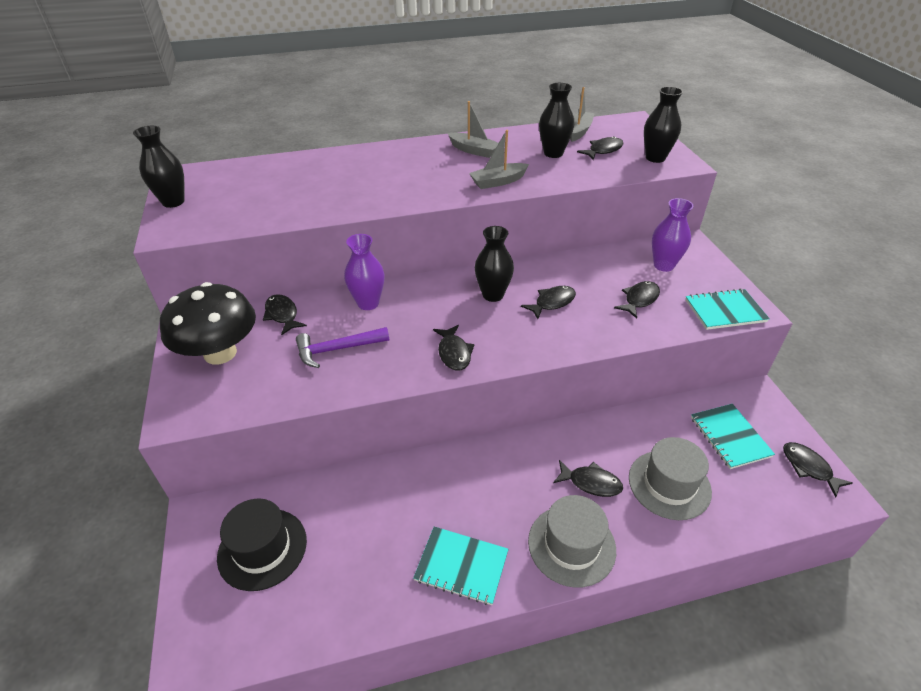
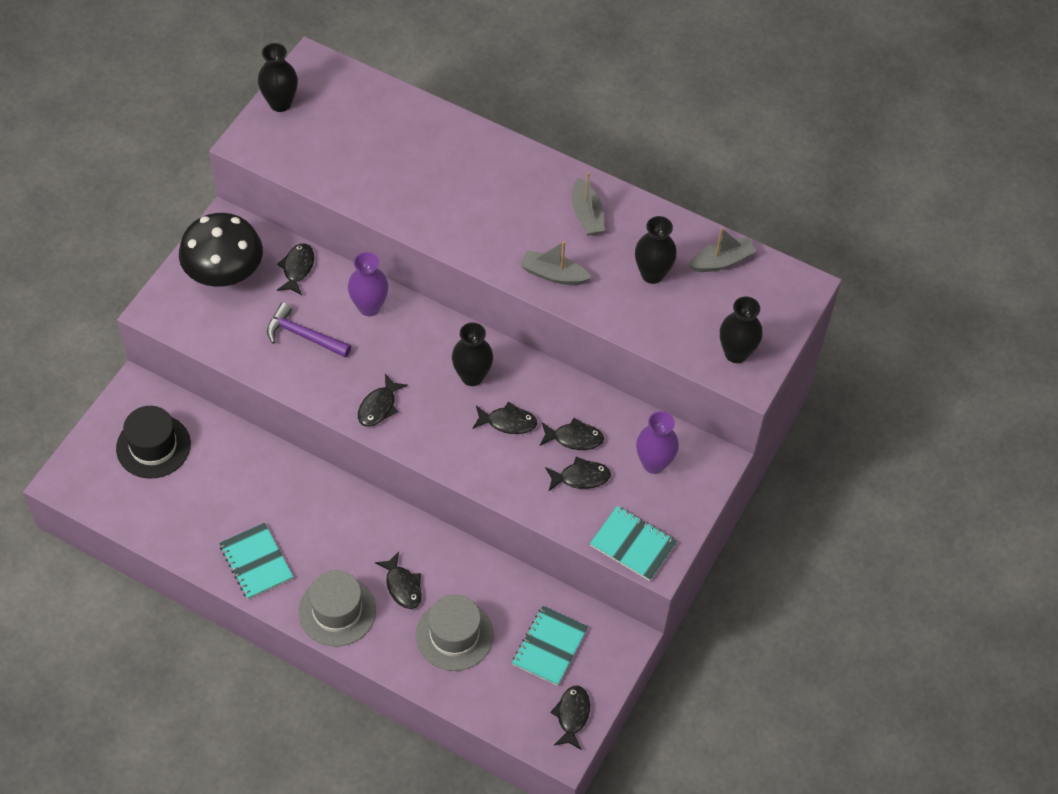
camera: 40 degrees right, 15 degrees up
(603, 150) = (704, 306): black fish -> black fish (574, 438)

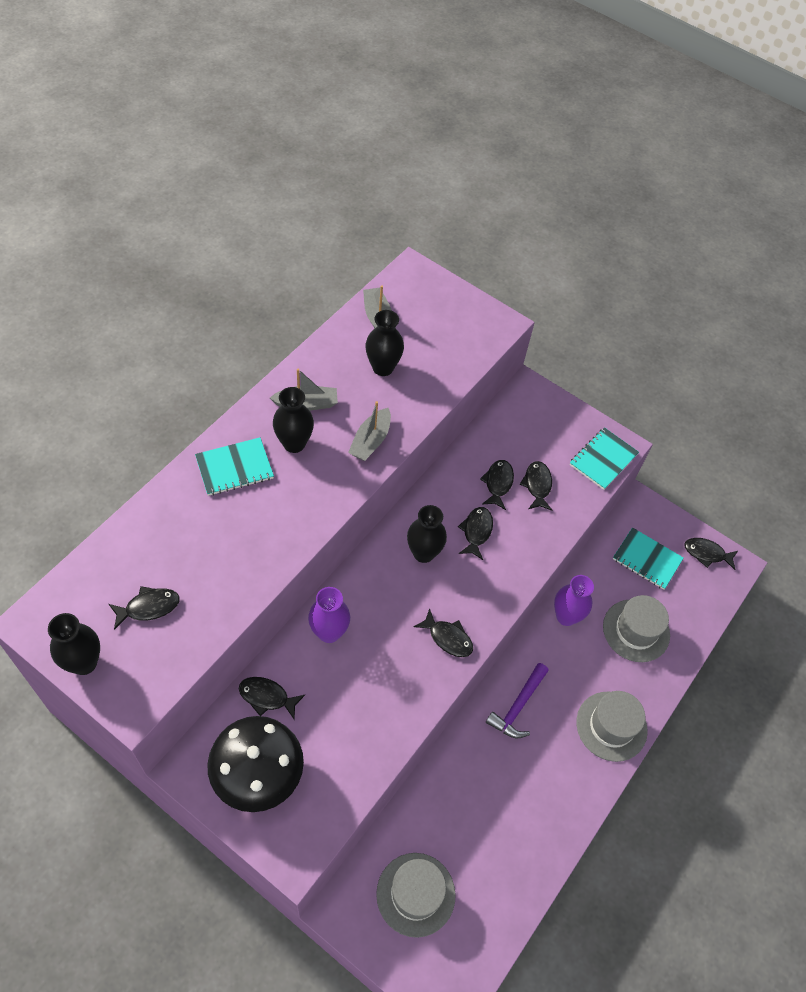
camera: 85 degrees left, 0 degrees up
(153, 446) = (415, 894): black hat -> grey hat
(256, 562) = (558, 796): turquoise notebook -> turquoise notebook (234, 468)
(304, 335) = (354, 699): purple hammer -> purple hammer (518, 706)
(402, 586) = (588, 666): black fish -> black fish (148, 607)
(654, 463) = (527, 431): purple vase -> purple vase (566, 616)
(736, 353) = (474, 327): black vase -> black vase (294, 443)

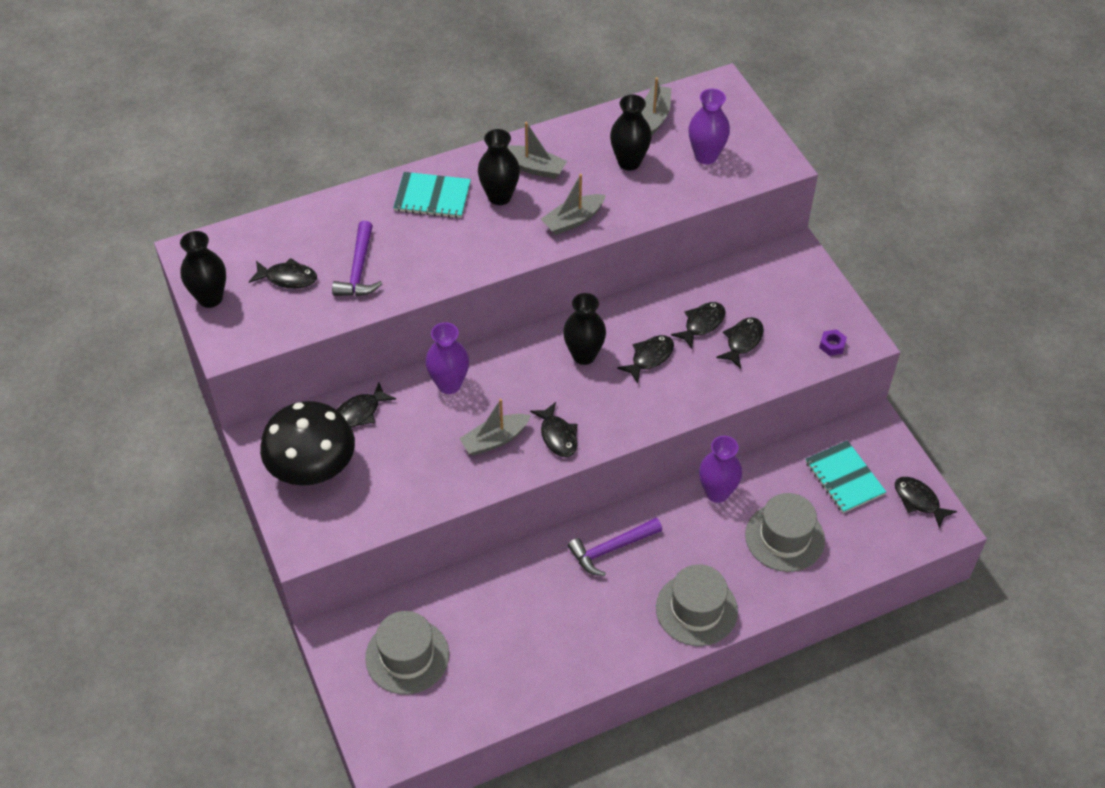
camera: 35 degrees right, 5 degrees down
(211, 569) = (359, 269): none -> purple hammer
(267, 697) = (360, 412): black fish -> black fish turned 90 degrees counterclockwise
(399, 667) = (495, 440): none -> grey boat
(440, 338) = (706, 156): none -> purple vase
(603, 459) = (832, 345): turquoise notebook -> purple nut

